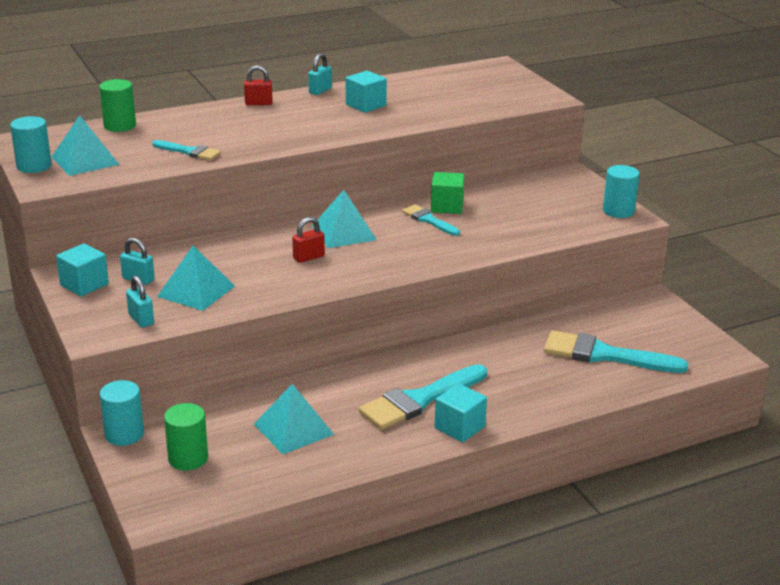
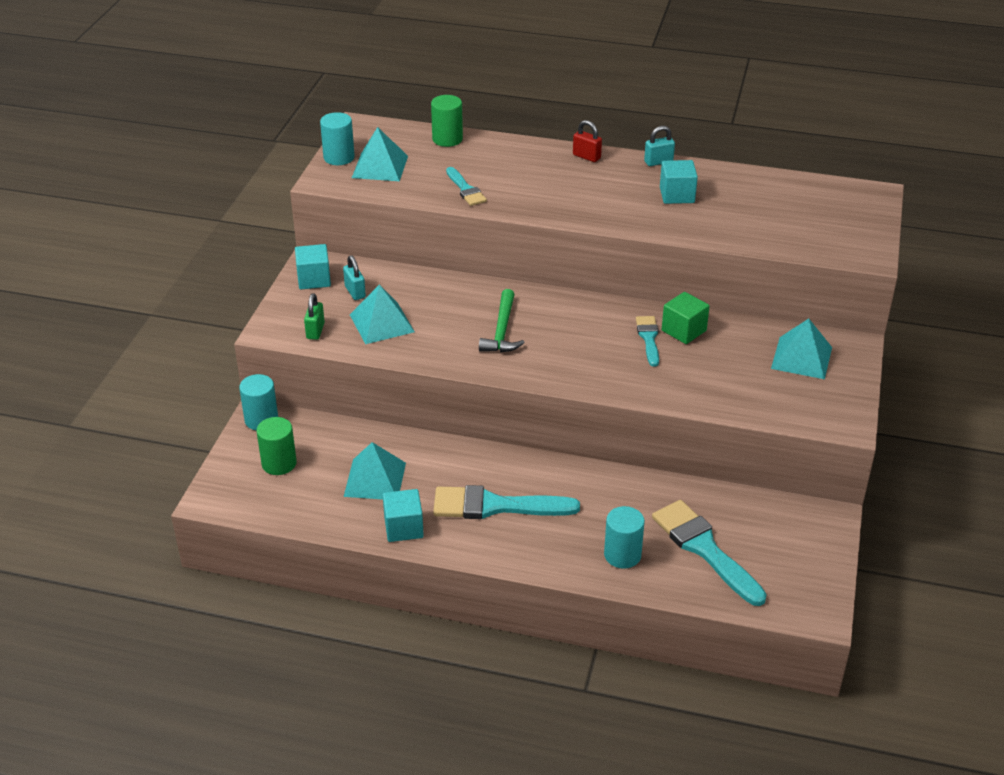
camera: 40 degrees right, 10 degrees up
(141, 319) = (315, 331): turquoise padlock -> green padlock
(308, 257) = (502, 330): red padlock -> green hammer
(344, 232) = (561, 318): turquoise pyramid -> turquoise pyramid (801, 357)
(459, 427) = (496, 548): turquoise cube -> turquoise cube (403, 528)
(618, 211) = (842, 410): turquoise cylinder -> turquoise cylinder (622, 555)

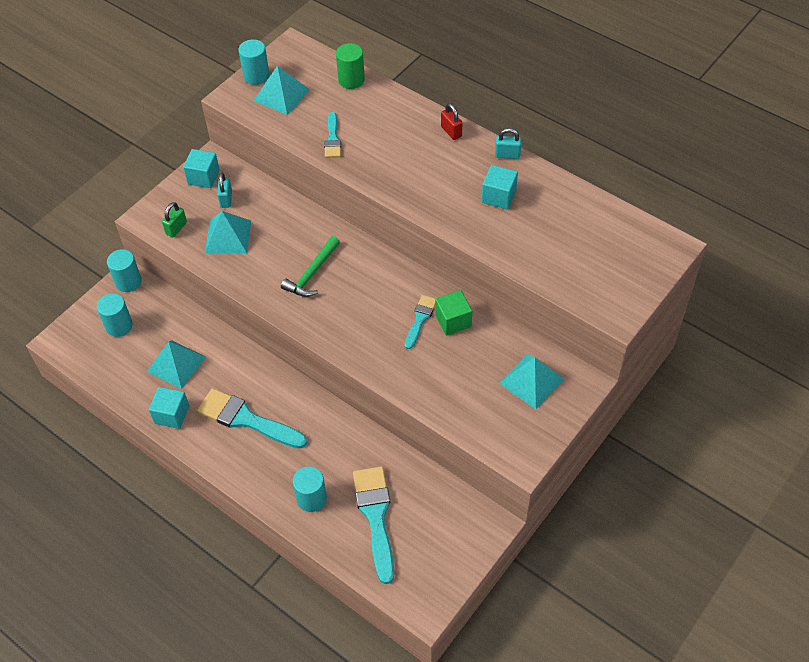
camera: 25 degrees right, 15 degrees up
(279, 463) = (119, 326): green cylinder -> turquoise cylinder

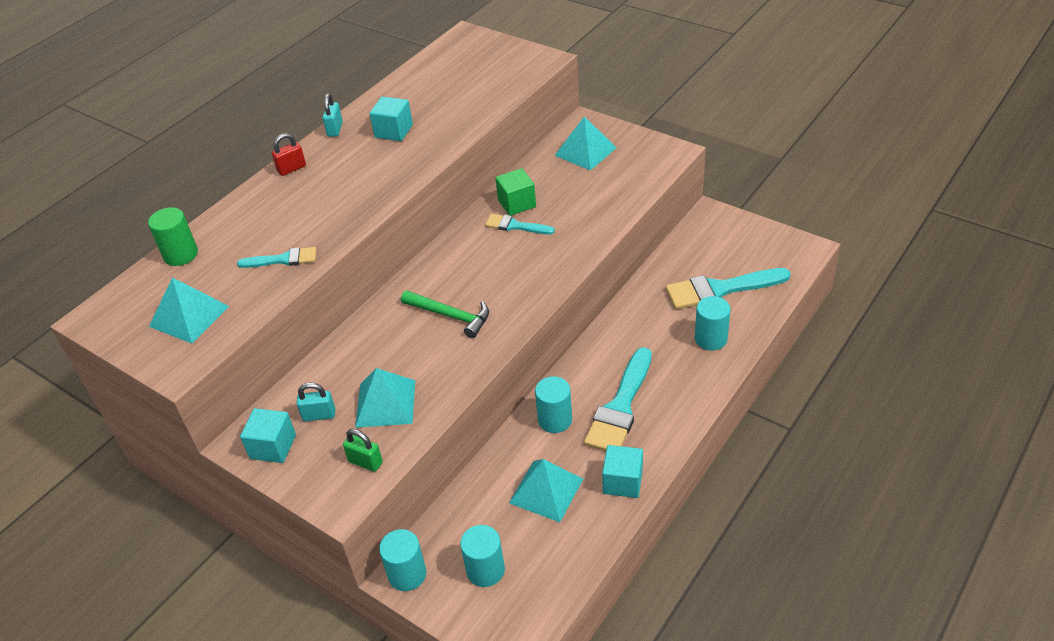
camera: 90 degrees left, 10 degrees down
(256, 76) = (142, 347): turquoise cylinder -> turquoise cylinder (555, 420)

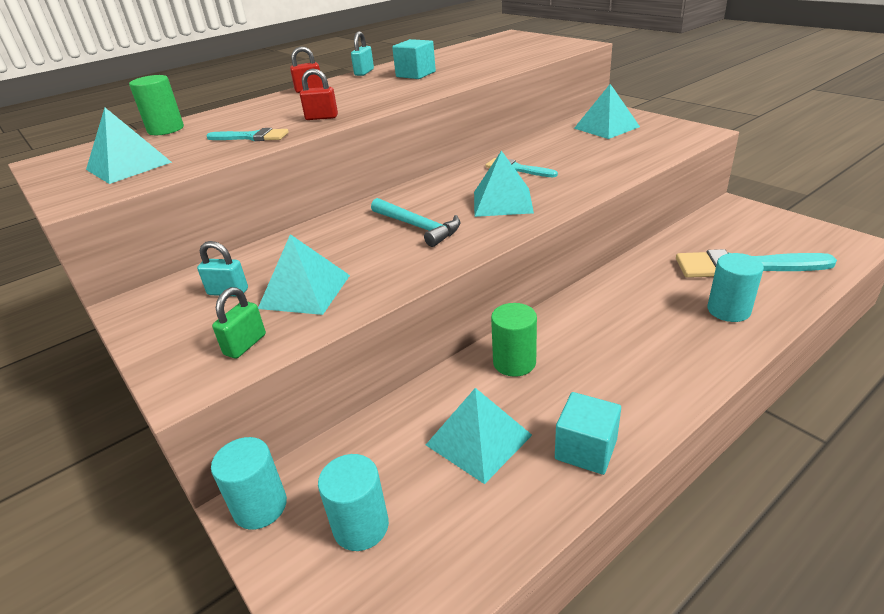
camera: 15 degrees right, 10 degrees down
(273, 447) = (159, 313): turquoise cube -> none
(335, 221) = (321, 117): none -> red padlock
(365, 462) = (245, 345): green padlock -> green padlock turned 75 degrees clockwise
(450, 316) = (418, 227): green hammer -> turquoise hammer
(515, 273) = (502, 202): none -> turquoise pyramid
(517, 203) = (524, 155): green cube -> none
(555, 420) = (514, 362): turquoise cylinder -> green cylinder
(620, 407) = (600, 362): turquoise brush -> none

